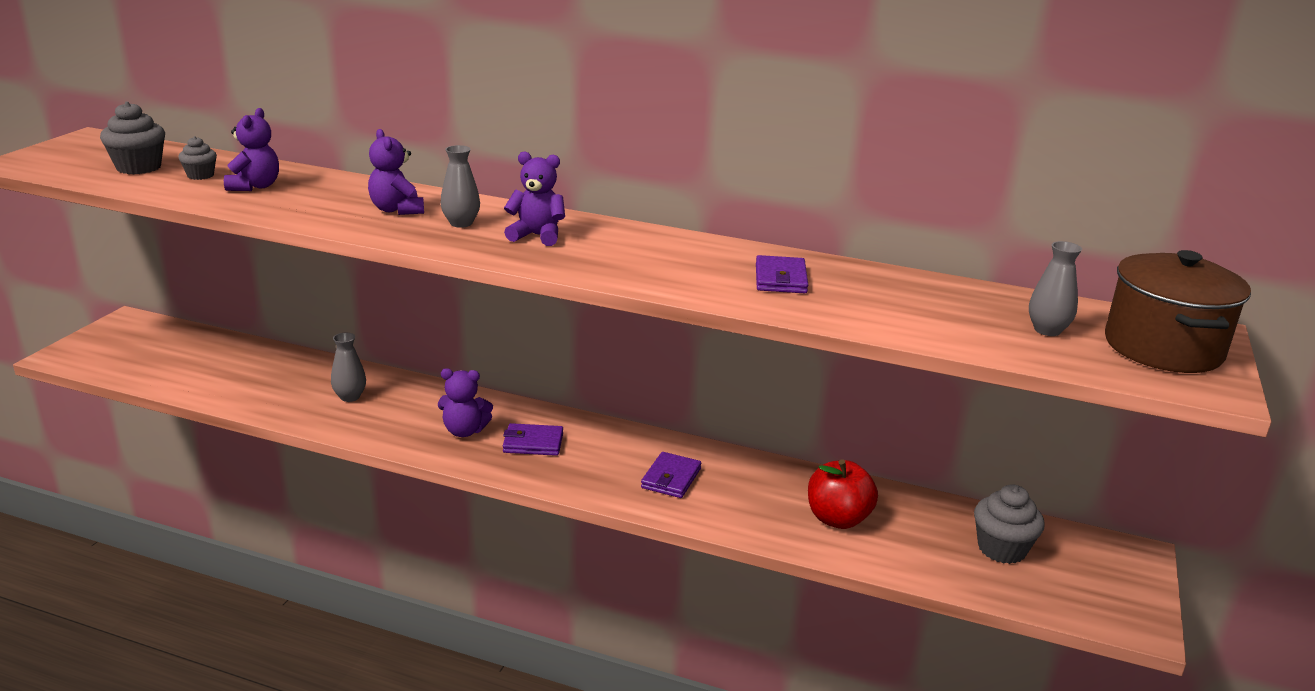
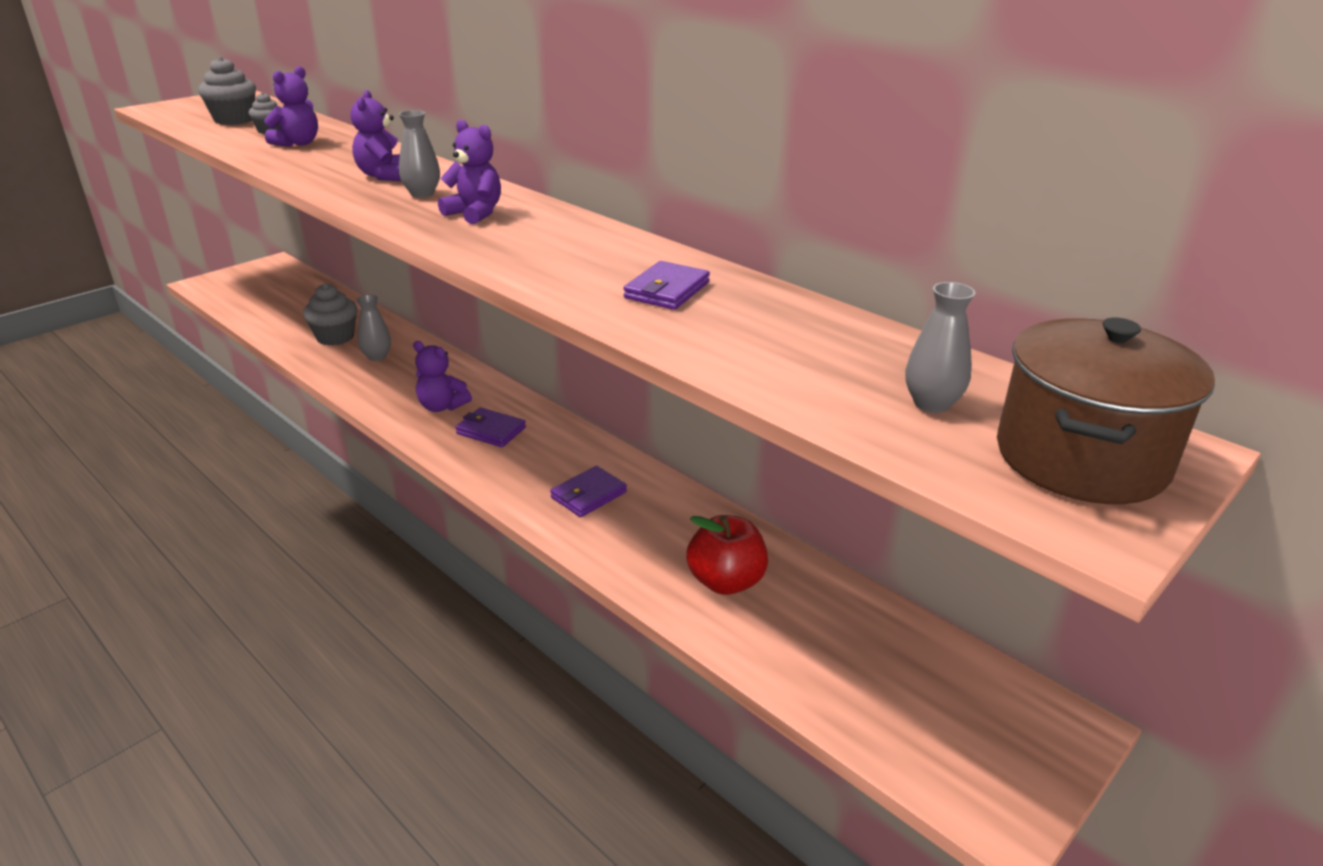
camera: 25 degrees right, 5 degrees up
(1001, 549) = (893, 669): grey cupcake -> grey cupcake (335, 337)

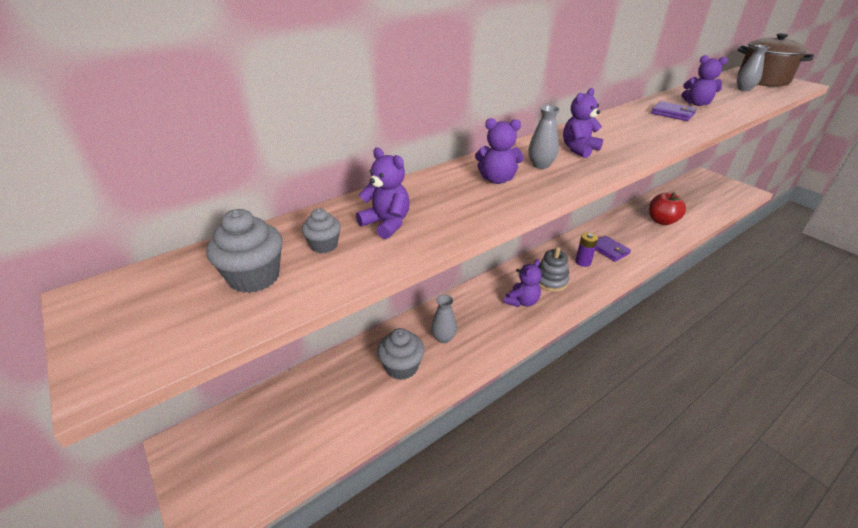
camera: 80 degrees left, 5 degrees up
(491, 431) = (550, 281): purple wallet -> grey stacking toy
(546, 463) = (583, 262): none -> purple battery
(750, 322) = (697, 104): none -> purple teddy bear

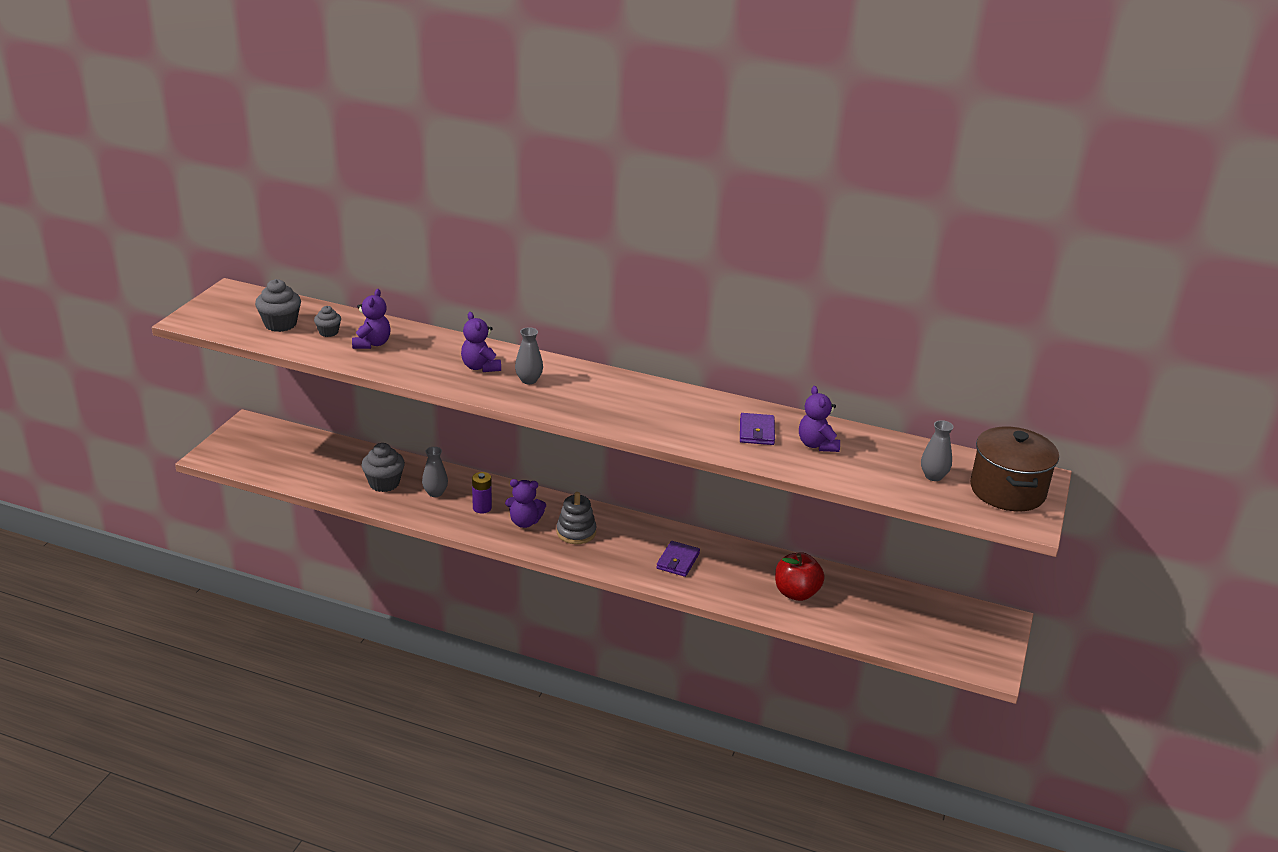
camera: 55 degrees right, 5 degrees down
(579, 149) = (584, 392): purple teddy bear -> none
(583, 262) = (633, 547): purple battery -> purple battery (482, 508)

